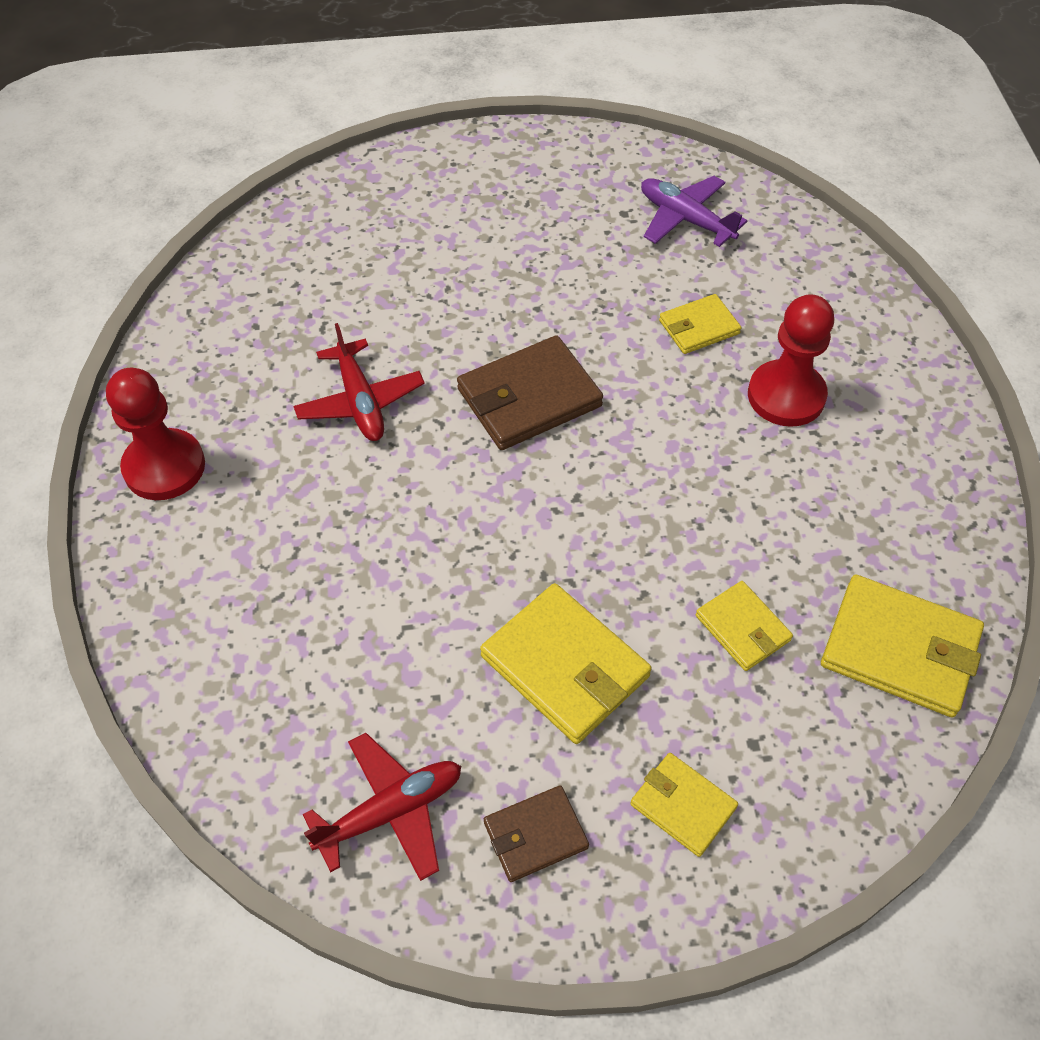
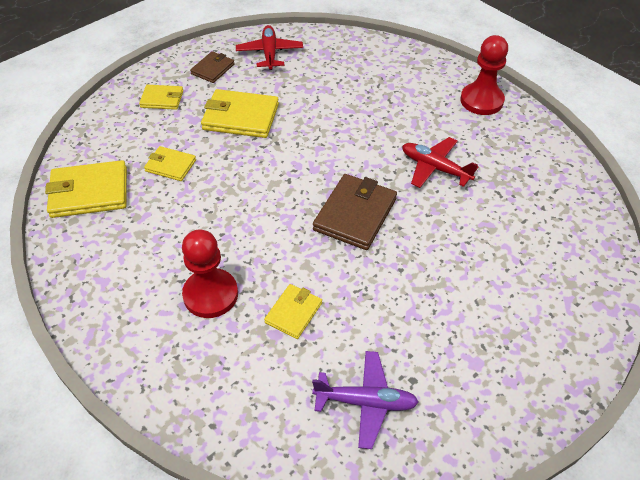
camera: 145 degrees right, 5 degrees down
(391, 811) = (269, 53): red plane -> red plane turned 150 degrees clockwise

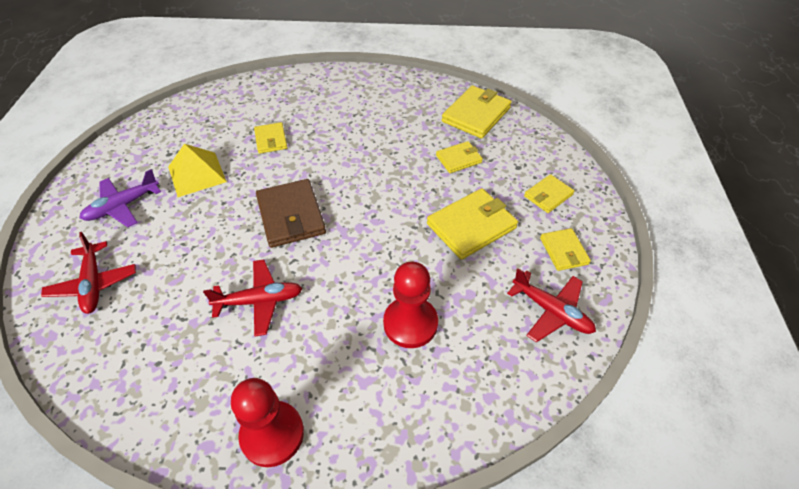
camera: 135 degrees right, 0 degrees up
(210, 294) = (329, 119): red pawn -> red pawn (410, 323)
(213, 69) = (563, 251): brown wallet -> yellow wallet
(366, 402) = (189, 130): purple plane -> purple plane (122, 206)
(401, 324) = (197, 174): none -> yellow pyramid
(558, 266) = (93, 284): none -> red plane

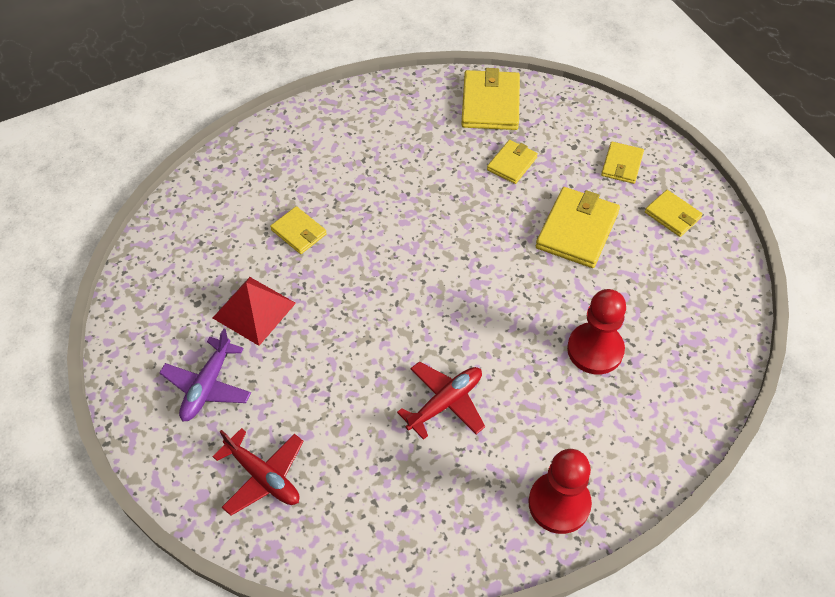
camera: 30 degrees left, 5 degrees up
(197, 174) = (254, 310): yellow pyramid -> red pyramid
(291, 215) = (398, 305): brown wallet -> none
(551, 311) = (700, 277): red plane -> none

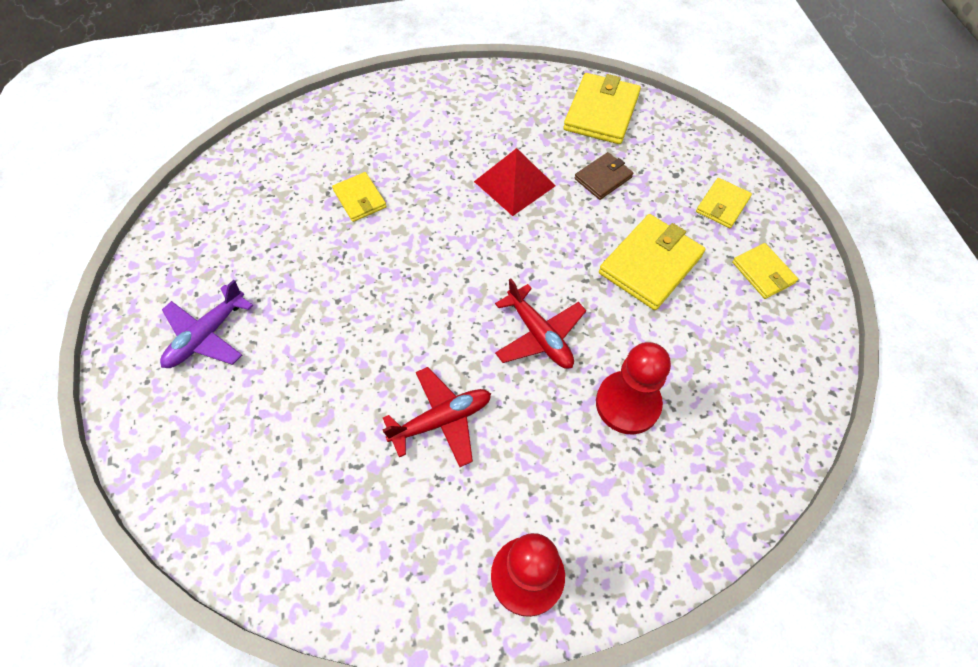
camera: 15 degrees right, 5 degrees up
(254, 310) = (284, 268): red pyramid -> red pyramid (514, 183)
(263, 476) = (221, 450): red plane -> red plane (539, 335)
(512, 164) = (603, 178): yellow wallet -> brown wallet

